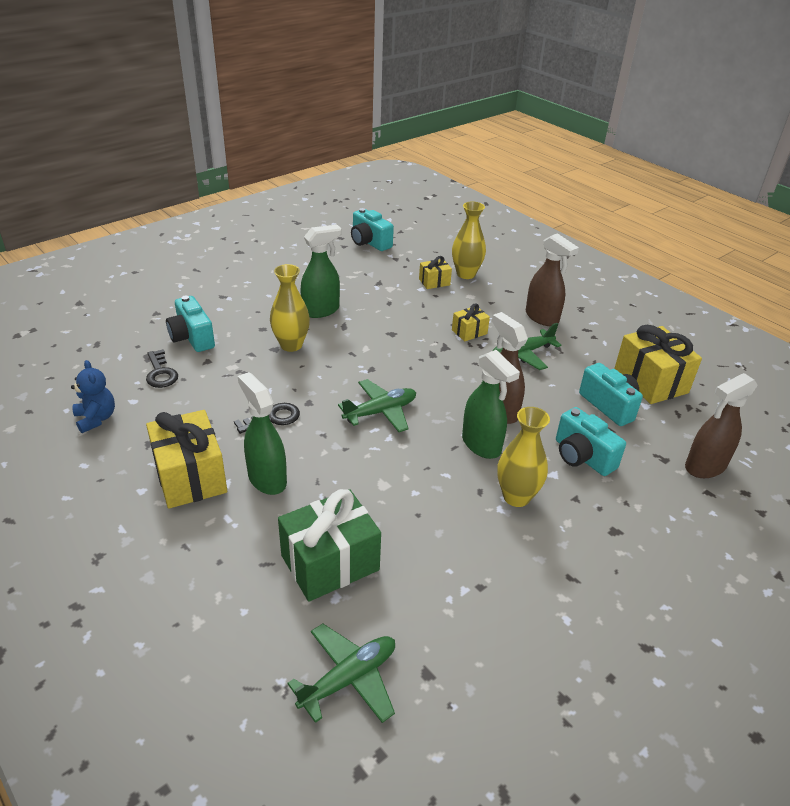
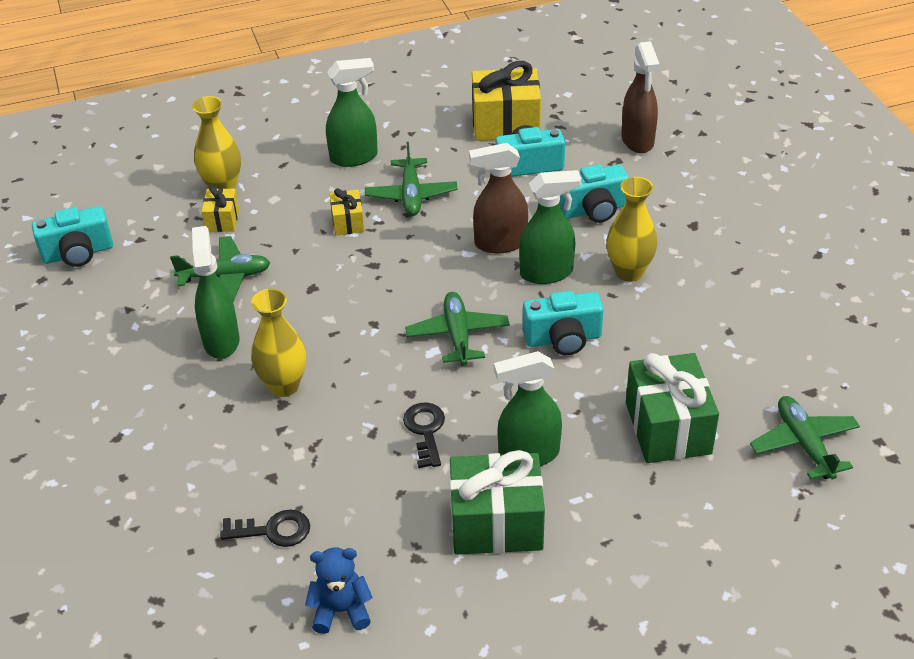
camera: 65 degrees left, 5 degrees up
(190, 476) = (496, 523): yellow gift -> green gift
(192, 338) = (206, 486): turquoise camera -> turquoise camera (563, 339)
(381, 297) = (225, 277): none -> green plane
(542, 318) = (354, 157): brown spray bottle -> green spray bottle

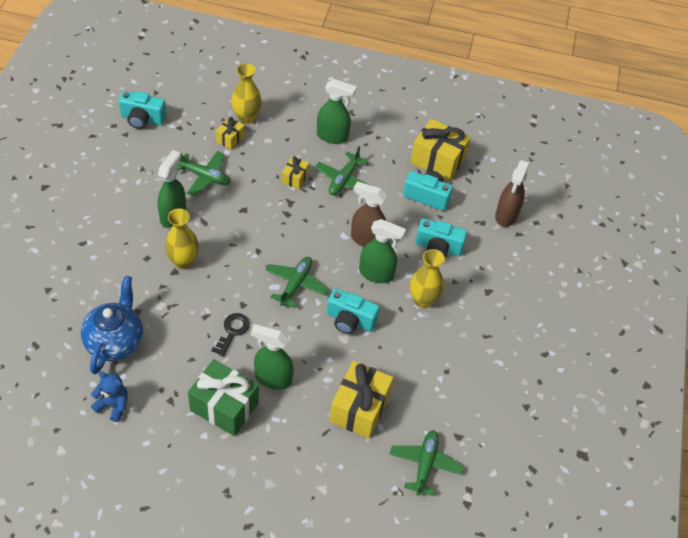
camera: 25 degrees right, 10 degrees up
(273, 530) = (115, 341): black key -> blue teapot
(668, 428) = (359, 408): green gift -> yellow gift

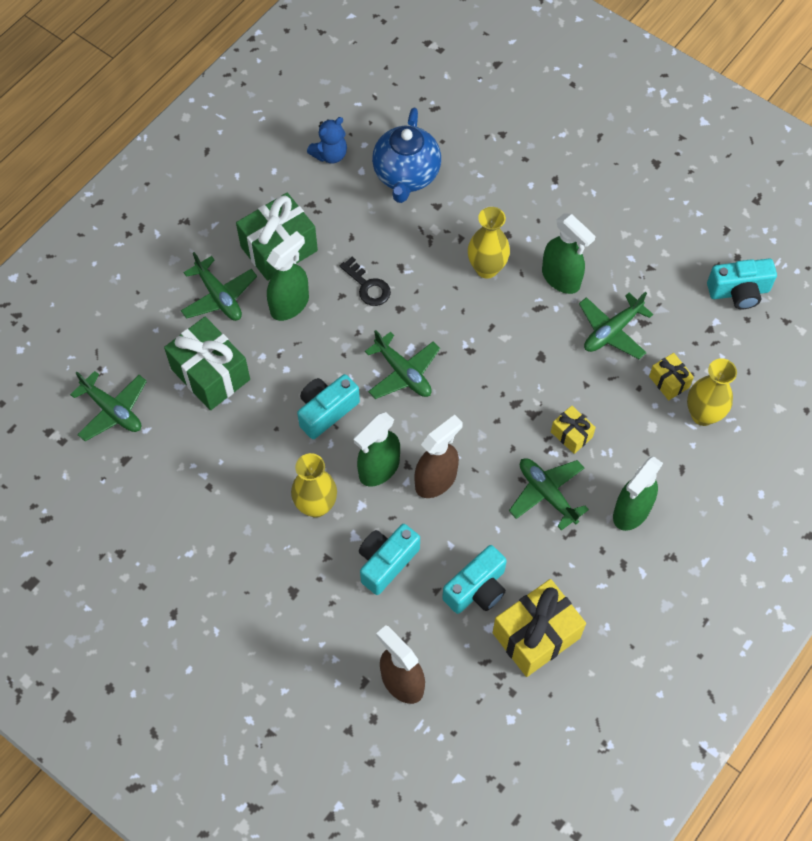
camera: 120 degrees right, 10 degrees up
(115, 341) = (406, 176): blue teapot -> blue teapot turned 60 degrees clockwise
(142, 119) = (739, 292): turquoise camera -> turquoise camera turned 135 degrees counterclockwise
(288, 432) = (219, 296): none -> green plane
(359, 408) = (210, 374): yellow gift -> green gift

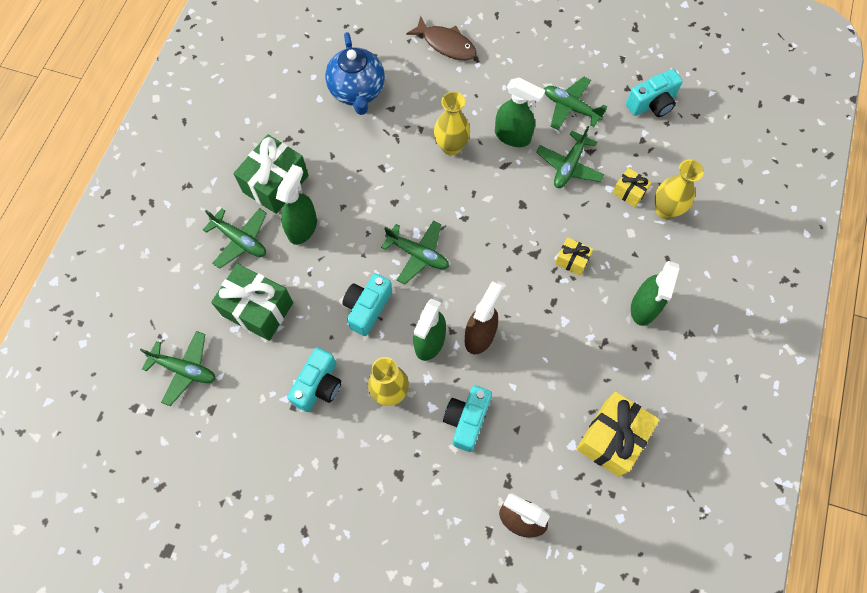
camera: 20 degrees left, 5 degrees up
(330, 154) = (288, 93): blue teddy bear -> none
(368, 286) = (361, 192): black key -> none
(477, 589) = (549, 416): turquoise camera -> turquoise camera (318, 385)
(527, 153) = (446, 44): none -> brown fish
(547, 494) = (572, 316): green plane -> green plane (571, 107)

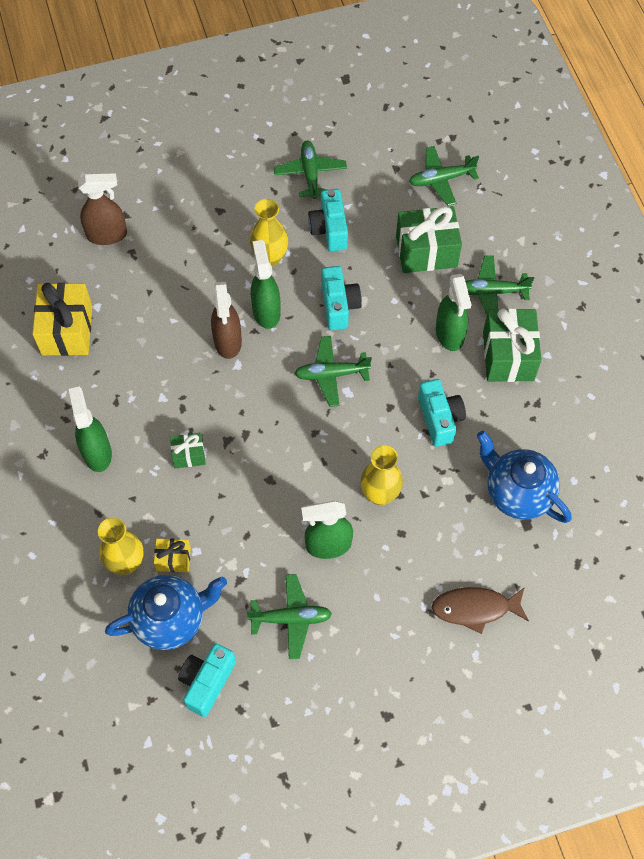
camera: 145 degrees right, 5 degrees down
(467, 420) = (194, 274): turquoise camera -> turquoise camera (439, 419)
(569, 166) = (250, 549): green plane -> green plane (310, 174)
(572, 260) = (189, 455): yellow gift -> green gift
(654, 155) = (171, 619): none -> blue teapot

